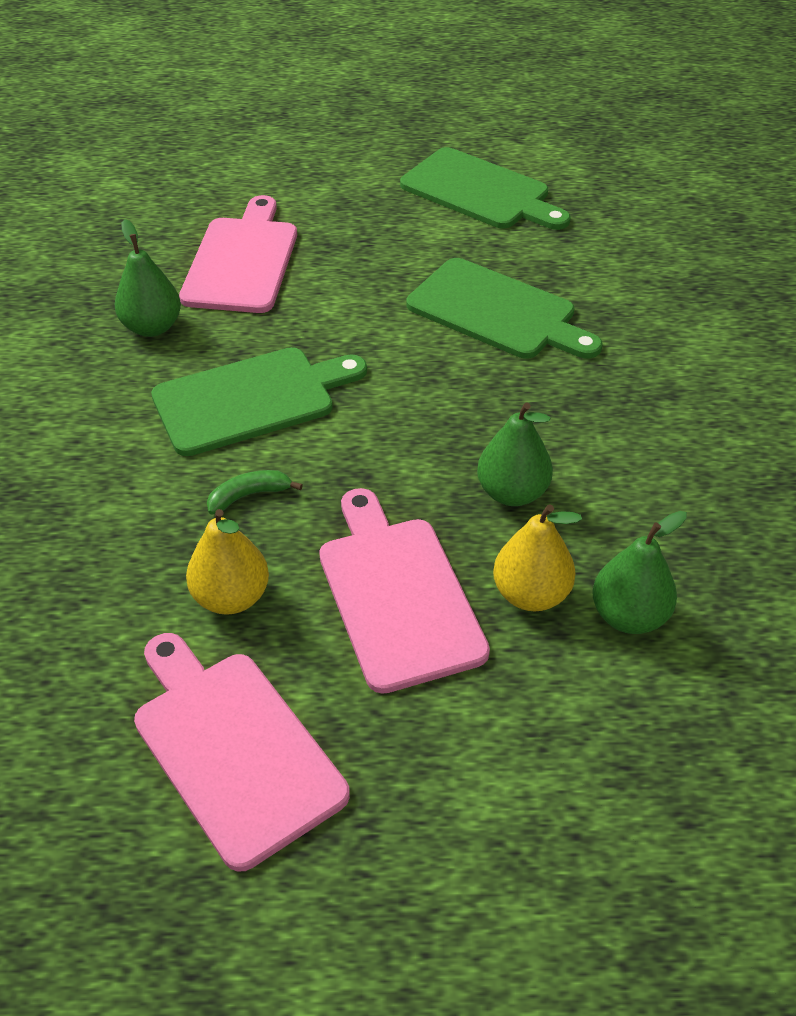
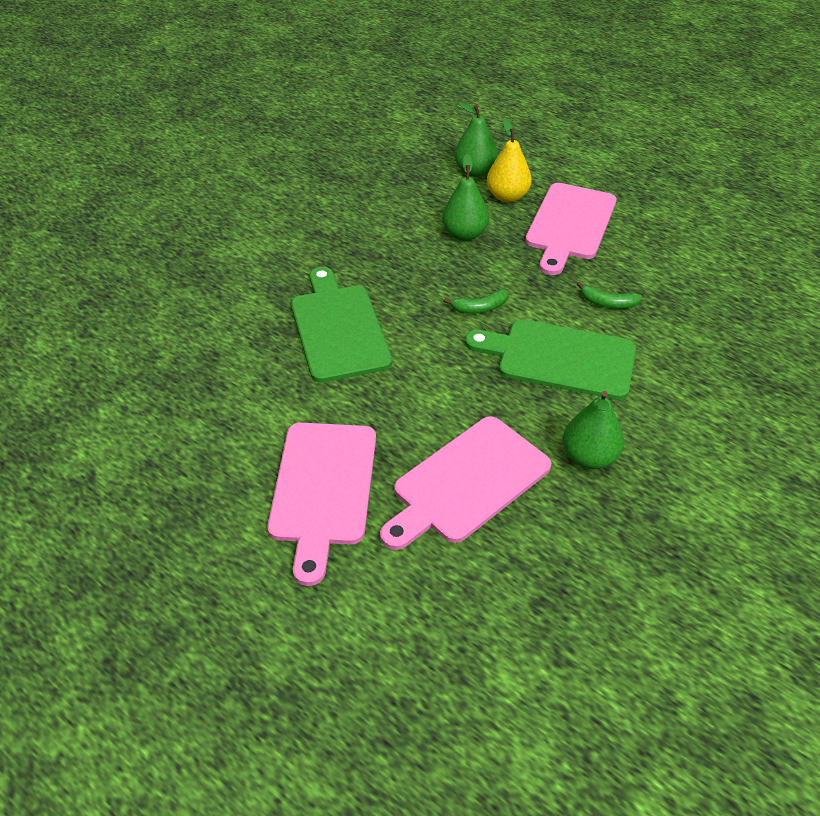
camera: 140 degrees left, 0 degrees up
(231, 597) = (655, 262): yellow pear -> none
(233, 748) = (693, 212): pink cutting board -> pink cutting board (323, 489)
(388, 407) = (480, 308): none -> green banana
(480, 192) = (205, 436): green cutting board -> none

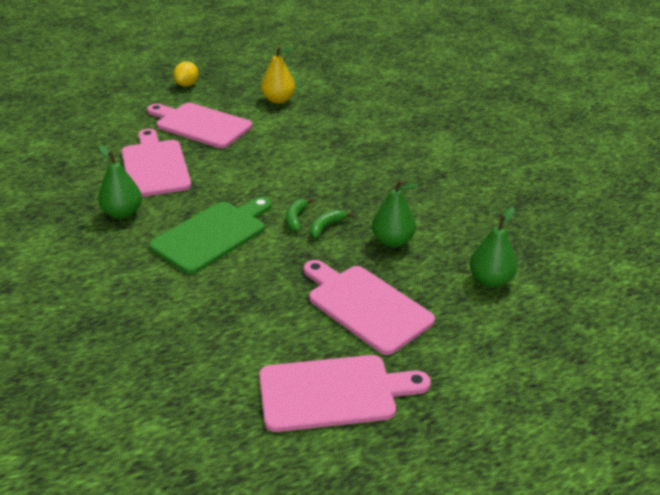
camera: 115 degrees right, 10 degrees down
(188, 580) = (187, 85): none -> yellow lemon
(338, 328) = (324, 158): green cutting board -> none
(507, 196) = (435, 285): yellow pear -> yellow pear (278, 100)
(608, 303) = (246, 283): green banana -> green banana (326, 227)
(678, 213) = (334, 393): none -> pink cutting board

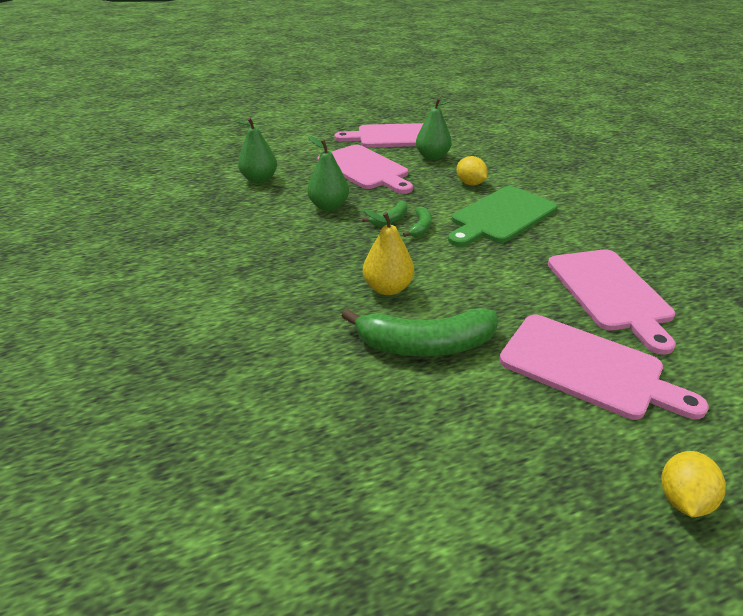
camera: 175 degrees left, 0 degrees up
(122, 213) = (605, 238): green pear -> green pear (432, 157)
(233, 283) = (470, 183): none -> yellow lemon
(278, 100) = (465, 432): yellow pear -> yellow pear (388, 288)
(296, 132) = (425, 345): none -> green banana

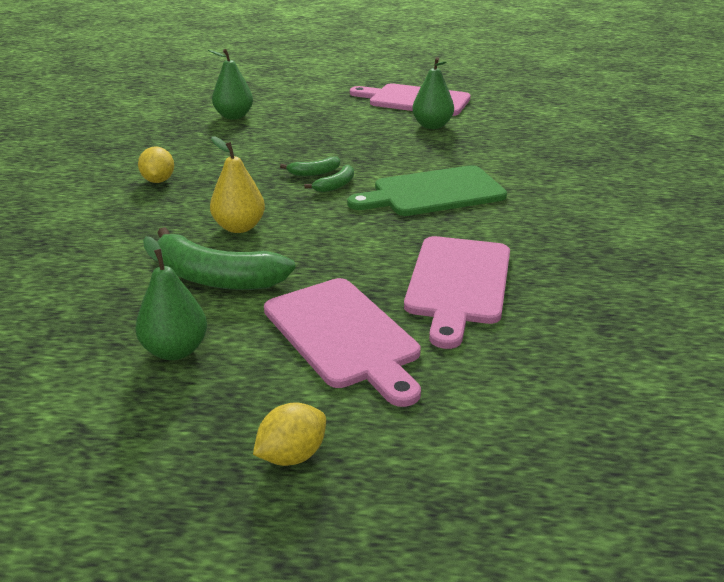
camera: 25 degrees right, 5 degrees down
(329, 206) = (270, 150): green pear -> green pear (175, 350)
(365, 169) = (346, 125): pink cutting board -> none
(470, 183) = (440, 157): yellow lemon -> yellow lemon (158, 181)

